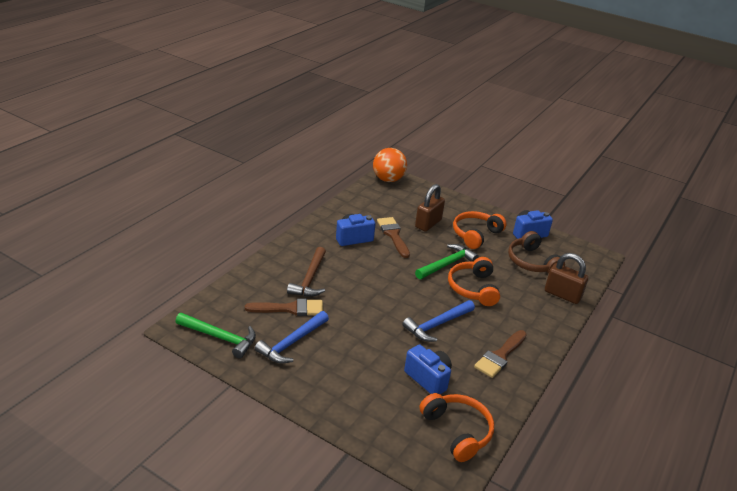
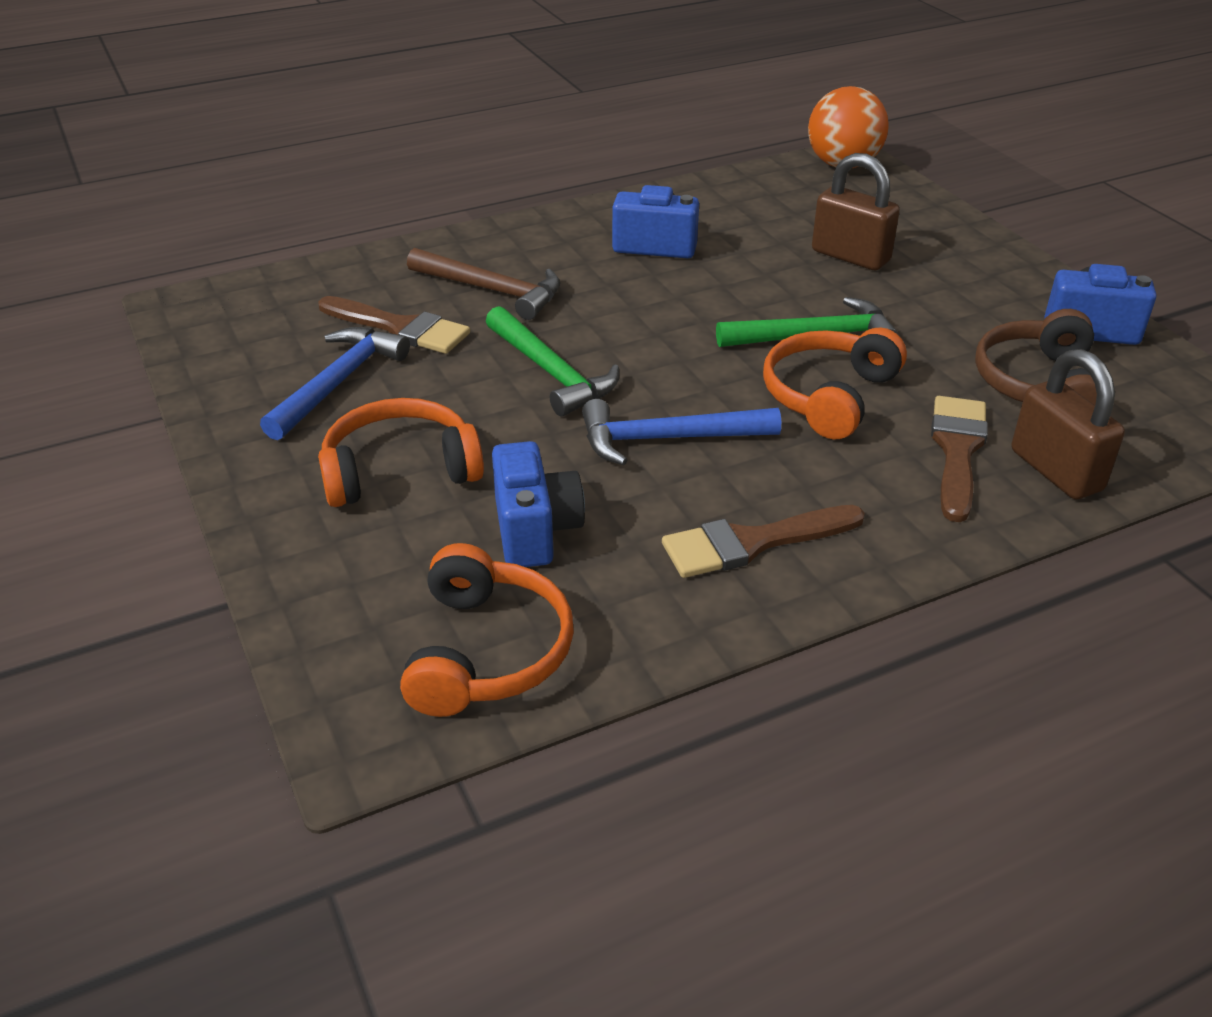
camera: 35 degrees right, 5 degrees up
(220, 337) = (227, 338): green hammer -> green hammer (551, 372)
(292, 343) = (338, 383): blue hammer -> blue hammer turned 135 degrees clockwise
(310, 279) = (492, 290): brown hammer -> brown hammer turned 105 degrees counterclockwise
(393, 235) = (748, 259): brown brush -> brown brush (957, 450)
(428, 224) = (850, 256): brown padlock -> brown padlock turned 60 degrees clockwise
(475, 234) = (945, 300): orange headphones -> orange headphones (400, 470)

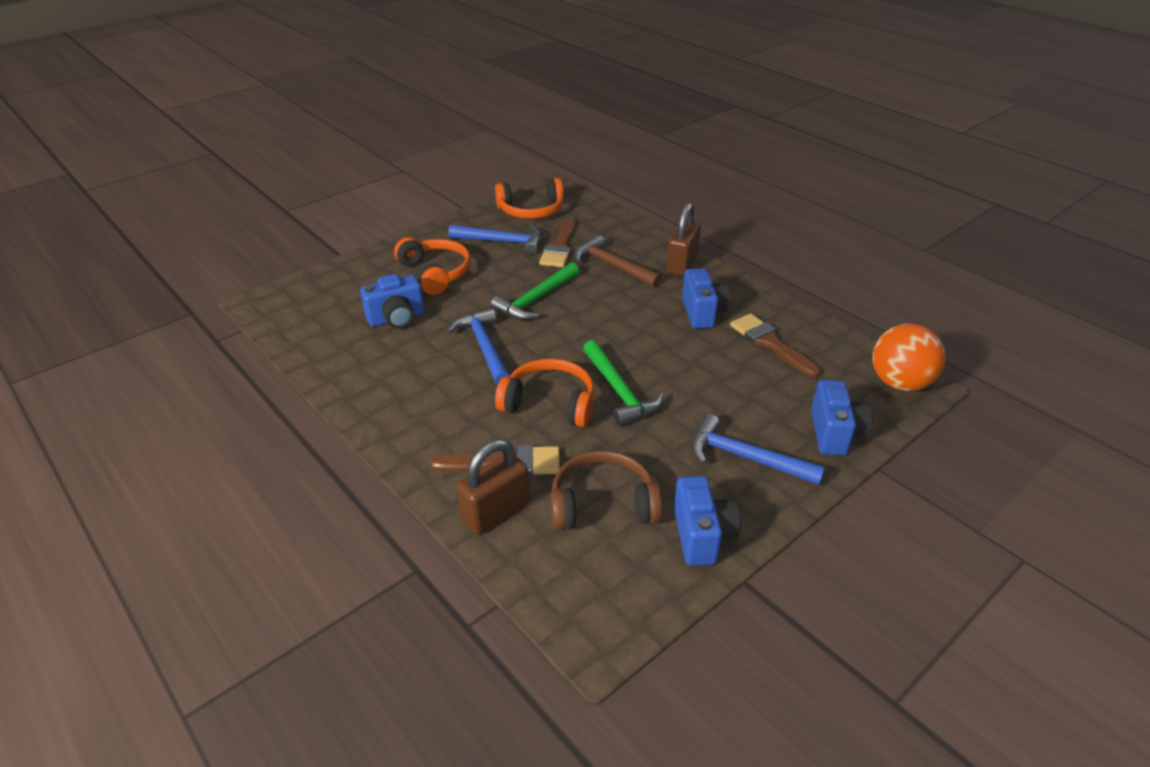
camera: 75 degrees right, 0 degrees up
(487, 652) = (311, 321): orange headphones -> orange headphones (531, 210)
(492, 290) = (613, 266): brown hammer -> brown hammer turned 120 degrees clockwise
(752, 543) = (398, 387): brown brush -> brown brush (770, 343)
(850, 256) = (742, 399): brown padlock -> brown padlock (681, 264)
(923, 218) = (835, 433): none -> blue camera
(959, 276) = (745, 457): none -> blue hammer

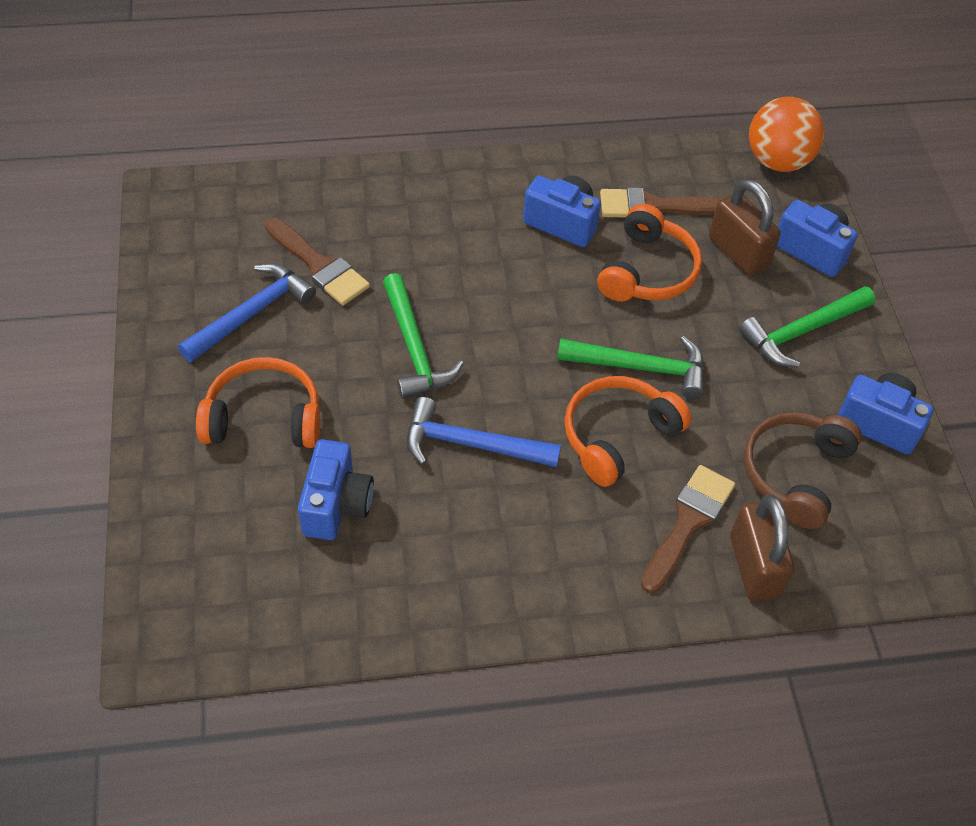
camera: 60 degrees left, 15 degrees up
(531, 210) = (201, 245): orange headphones -> orange headphones (648, 271)
(613, 266) = (406, 242): brown hammer -> none
(681, 264) = (457, 184): brown padlock -> brown padlock (738, 252)
(745, 457) = (802, 331): blue hammer -> green hammer

